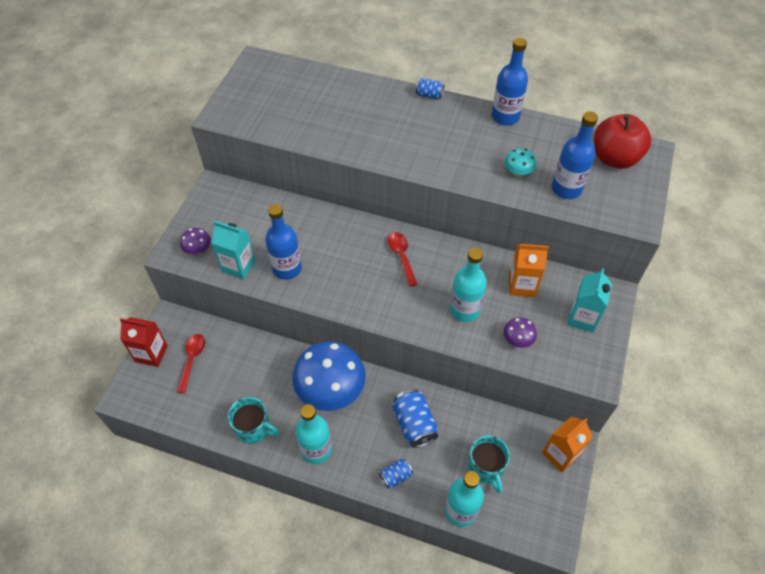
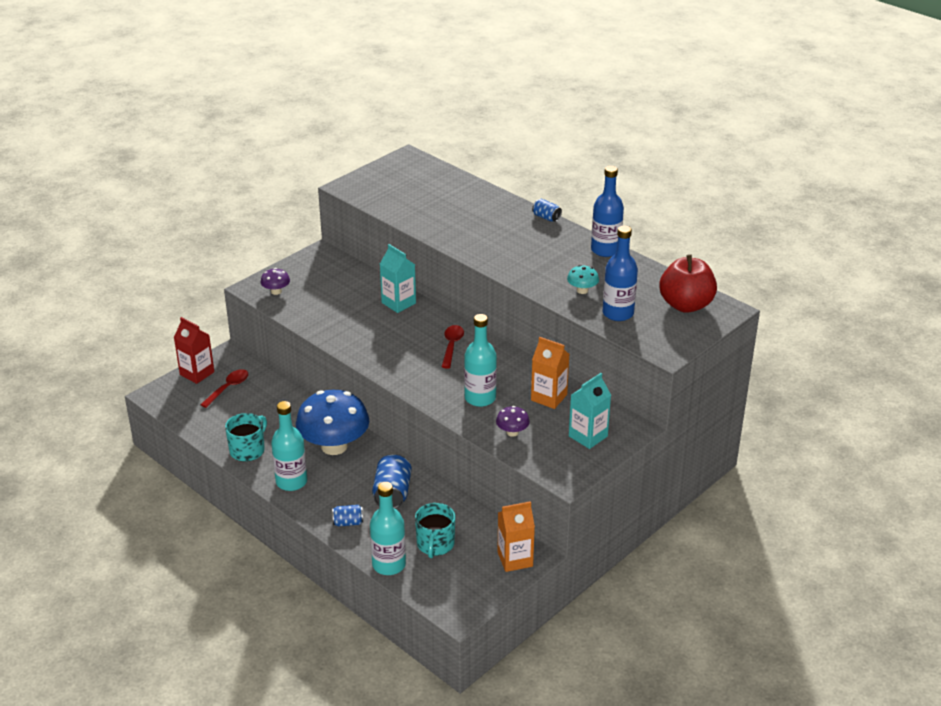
camera: 25 degrees right, 20 degrees down
(238, 266) = (302, 312): turquoise carton -> turquoise carton (398, 303)
(254, 428) = (248, 450): turquoise mug -> turquoise mug turned 105 degrees counterclockwise
(287, 268) = (342, 325): blue bottle -> none

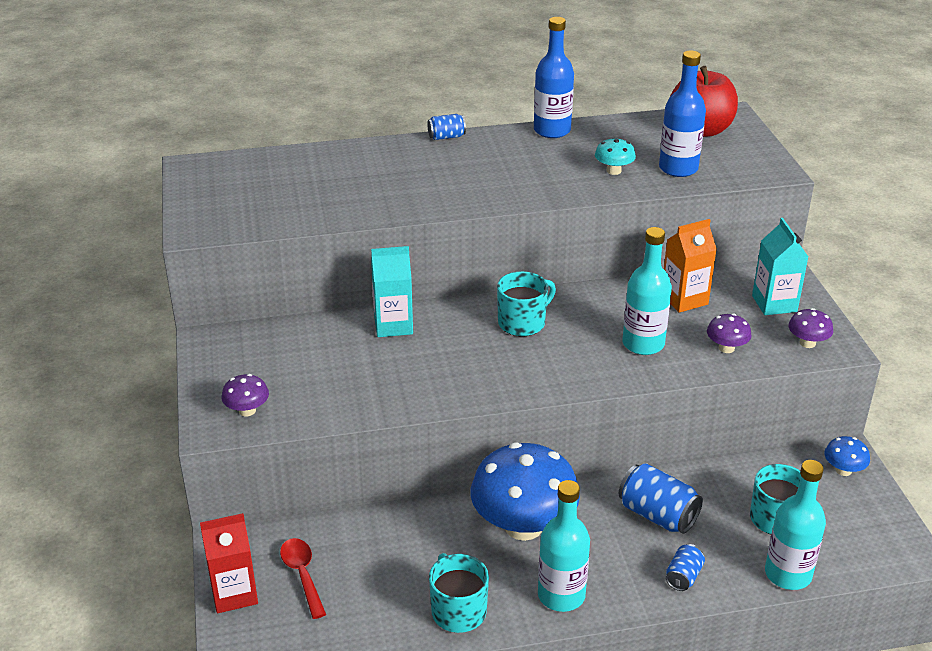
camera: 55 degrees left, 0 degrees up
(451, 346) = (522, 323): red spoon -> turquoise mug
(515, 559) = (843, 470): orange carton -> blue mushroom
(556, 464) = (807, 343): none -> purple mushroom

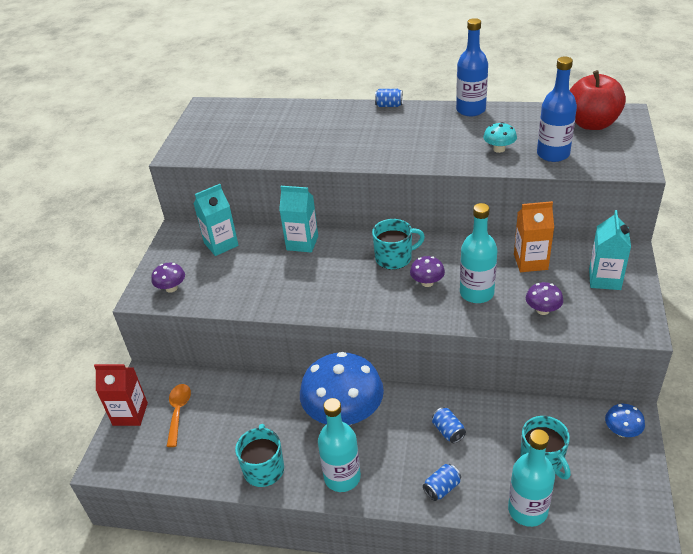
camera: 25 degrees right, 5 degrees up
(282, 345) = (221, 244): none -> turquoise carton
(302, 575) = (178, 412): red spoon -> orange spoon
(657, 515) = (448, 431): blue can -> blue can, size x0.56
(807, 343) = (615, 319): purple mushroom -> purple mushroom (427, 282)

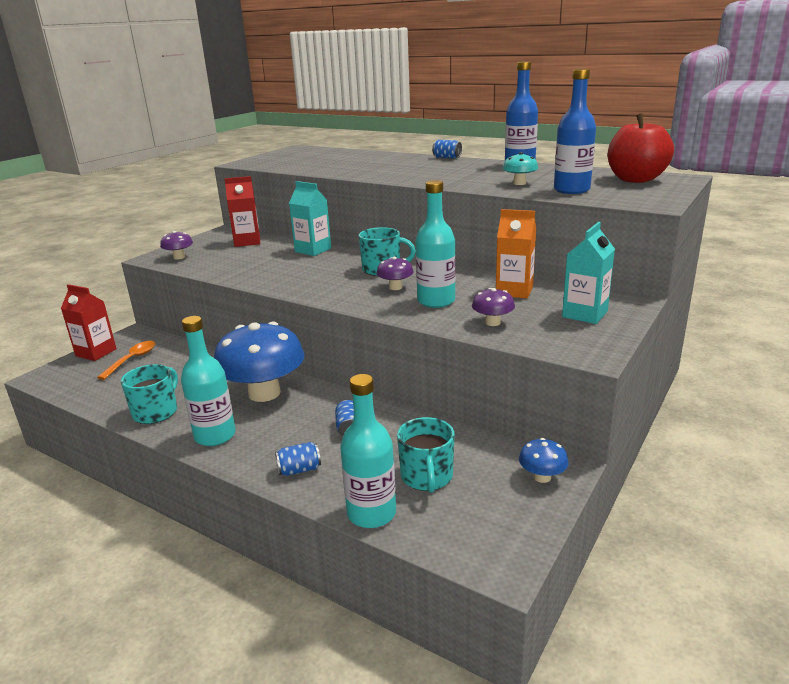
camera: 20 degrees right, 15 degrees down
(221, 244) = (247, 242): turquoise carton -> red carton

